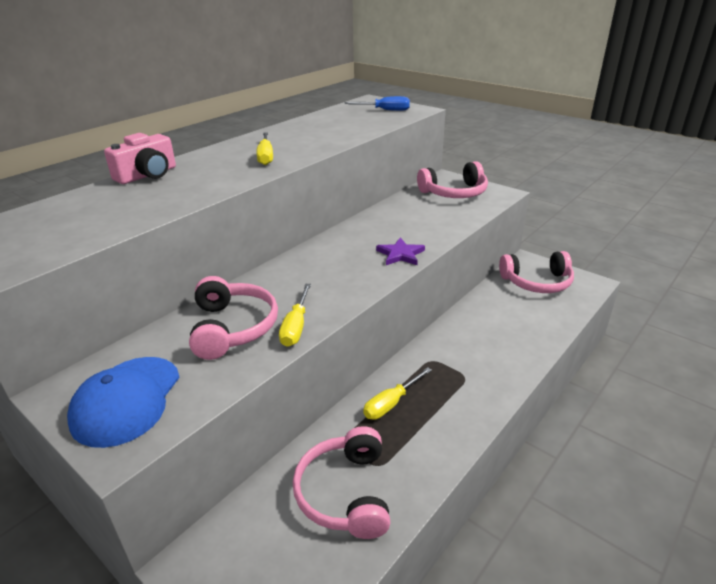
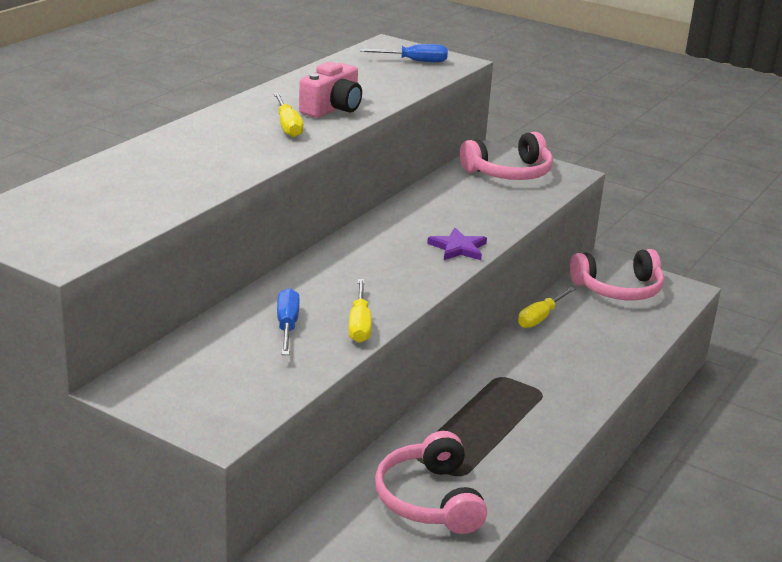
camera: 10 degrees left, 5 degrees down
(126, 400) = (204, 393): blue cap -> none
(147, 175) = (152, 147): pink camera -> pink camera (332, 108)
(233, 327) = (287, 326): pink headphones -> blue screwdriver
(391, 403) = (461, 419): yellow screwdriver -> yellow screwdriver (540, 317)

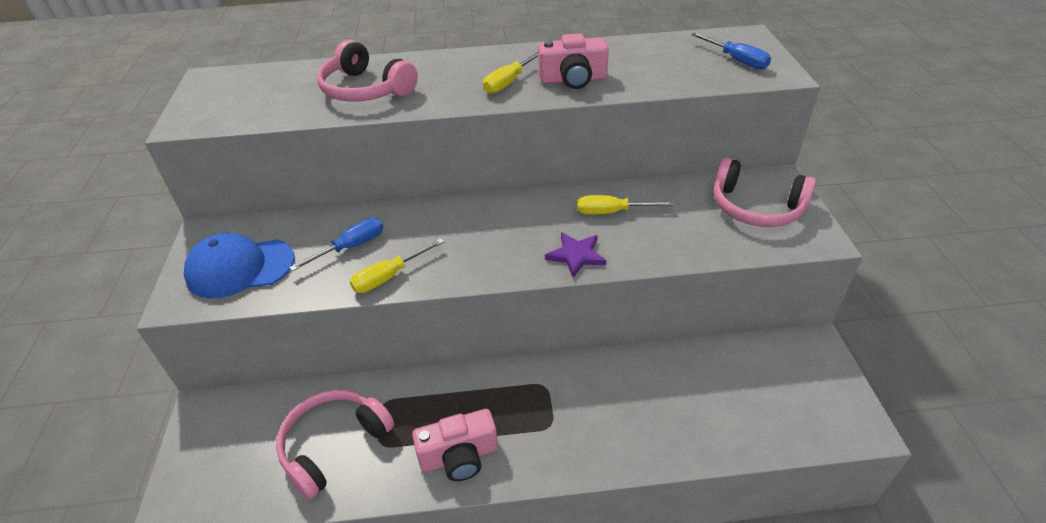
camera: 55 degrees right, 15 degrees up
(223, 387) = (240, 268): none -> blue cap
(520, 444) = (459, 456): none -> pink camera
(540, 317) = (665, 357): yellow screwdriver -> yellow screwdriver (612, 212)
(618, 289) = (786, 379): pink headphones -> pink headphones (365, 89)

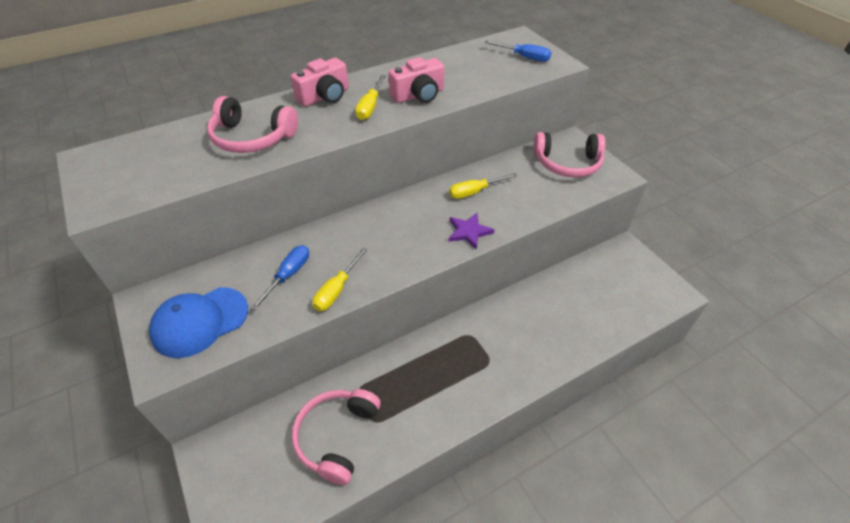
camera: 25 degrees left, 5 degrees up
(459, 456) = (438, 408): pink camera -> pink camera (325, 96)

